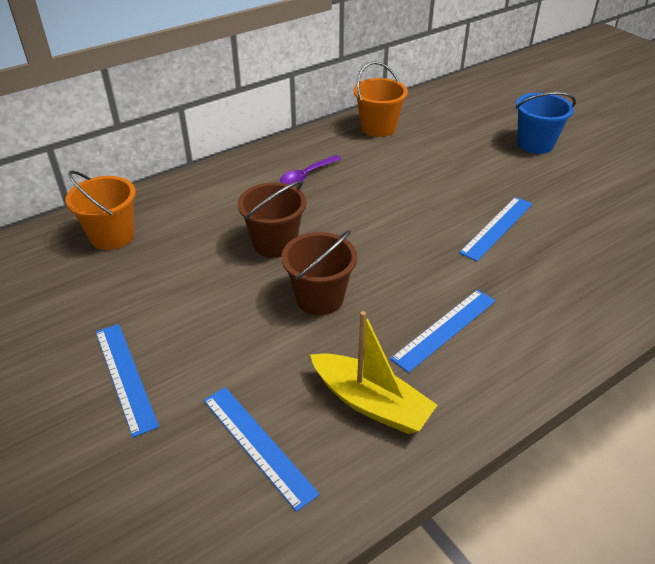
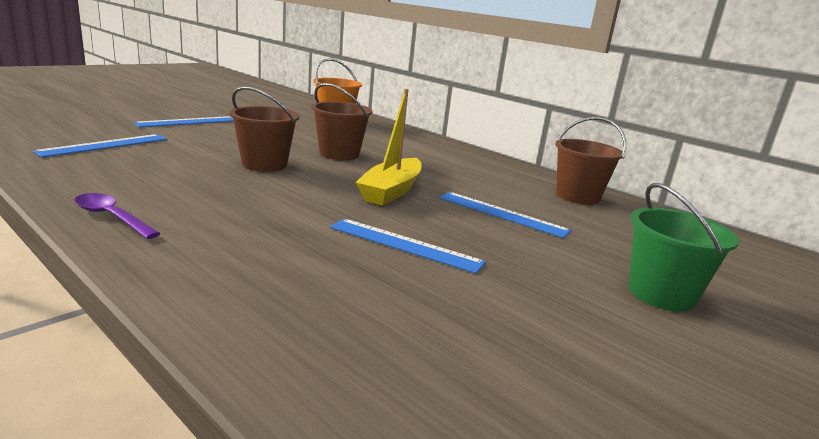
camera: 75 degrees right, 20 degrees down
(307, 175) = (452, 166): purple spoon -> purple spoon (111, 217)
(371, 403) = (125, 174): yellow boat -> yellow boat (391, 191)
(378, 128) = (577, 196): orange bucket -> brown bucket
(445, 329) = (212, 205): blue ruler -> blue ruler (502, 214)
(535, 144) = (661, 294): blue bucket -> green bucket

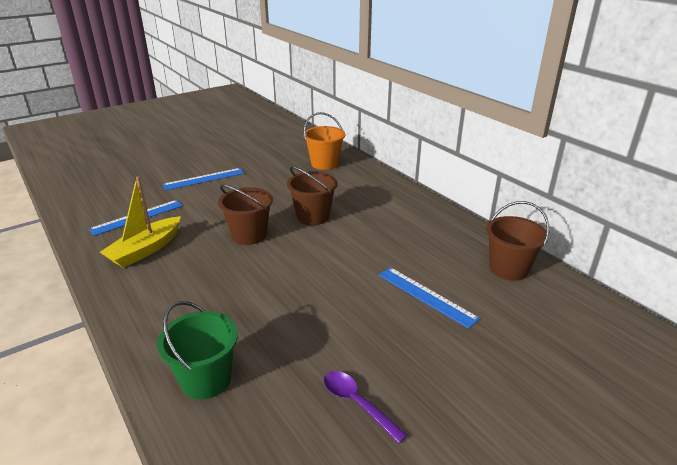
camera: 15 degrees right, 10 degrees up
(111, 217) = (130, 306): purple spoon -> purple spoon (357, 403)
(391, 191) = (341, 267): yellow boat -> yellow boat (145, 250)
(405, 245) = (330, 337): blue ruler -> none
(661, 294) = (524, 402): green bucket -> green bucket (206, 379)

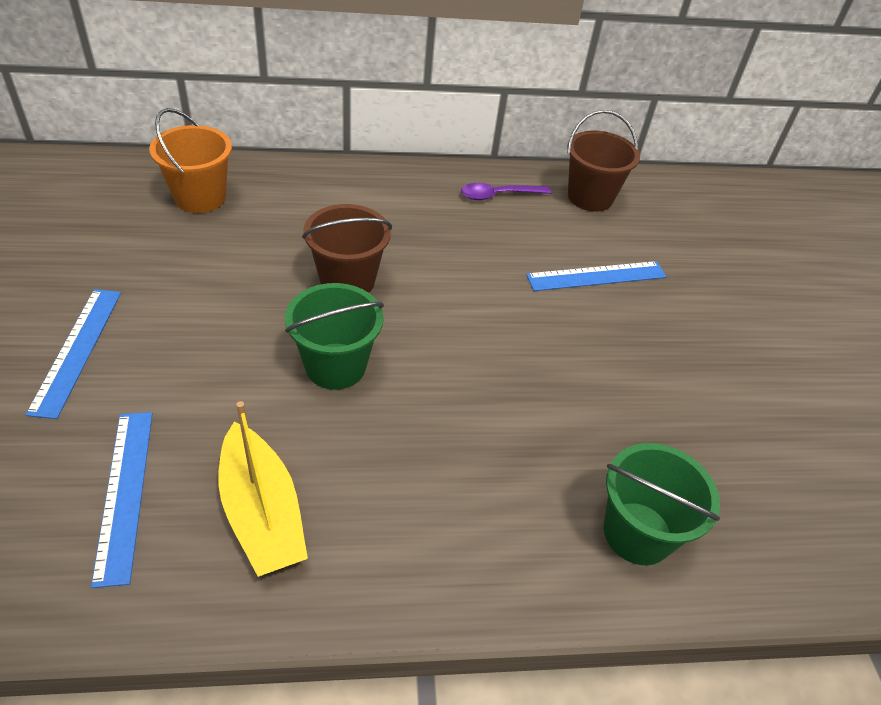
camera: 65 degrees left, 15 degrees up
(249, 235) = (335, 366): brown bucket -> green bucket
(357, 403) = (733, 412): purple spoon -> purple spoon (498, 195)

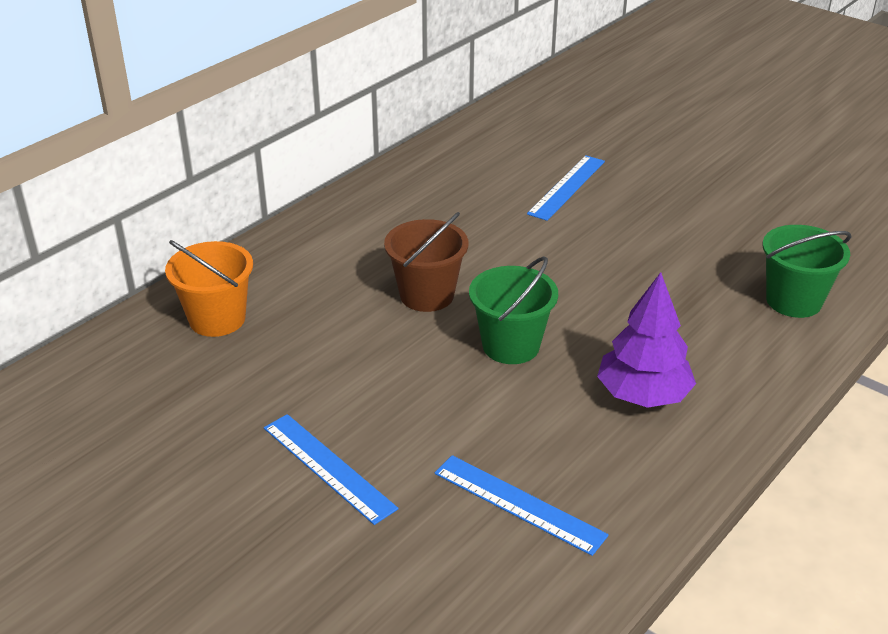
camera: 40 degrees left, 10 degrees down
(262, 512) = (610, 446): yellow boat -> none
(358, 495) = (643, 395): none -> purple tree
(498, 195) = (426, 177): purple spoon -> none
(590, 197) = (484, 141): brown bucket -> none

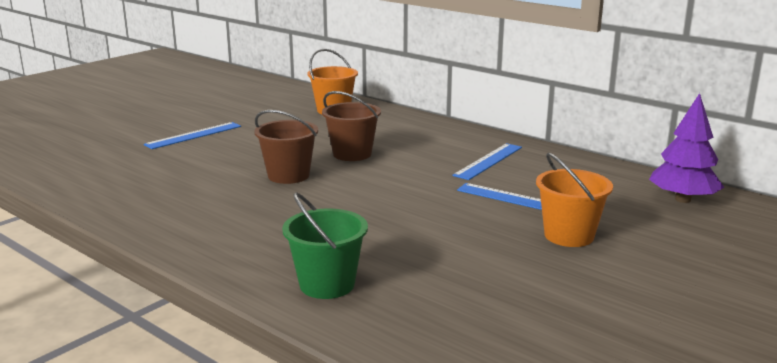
camera: 90 degrees right, 15 degrees down
(511, 346) = (288, 175): green bucket -> brown bucket
(519, 504) = (136, 175): blue ruler -> blue ruler (488, 161)
(643, 395) = (217, 212): purple tree -> purple tree (682, 199)
(648, 168) = (569, 235): none -> orange bucket

